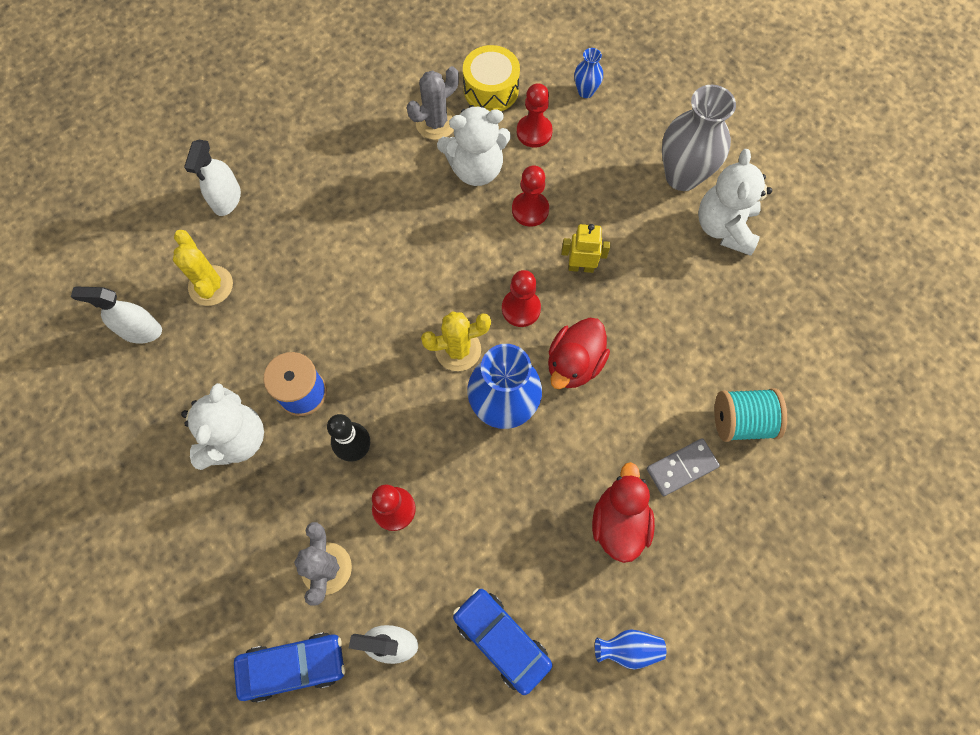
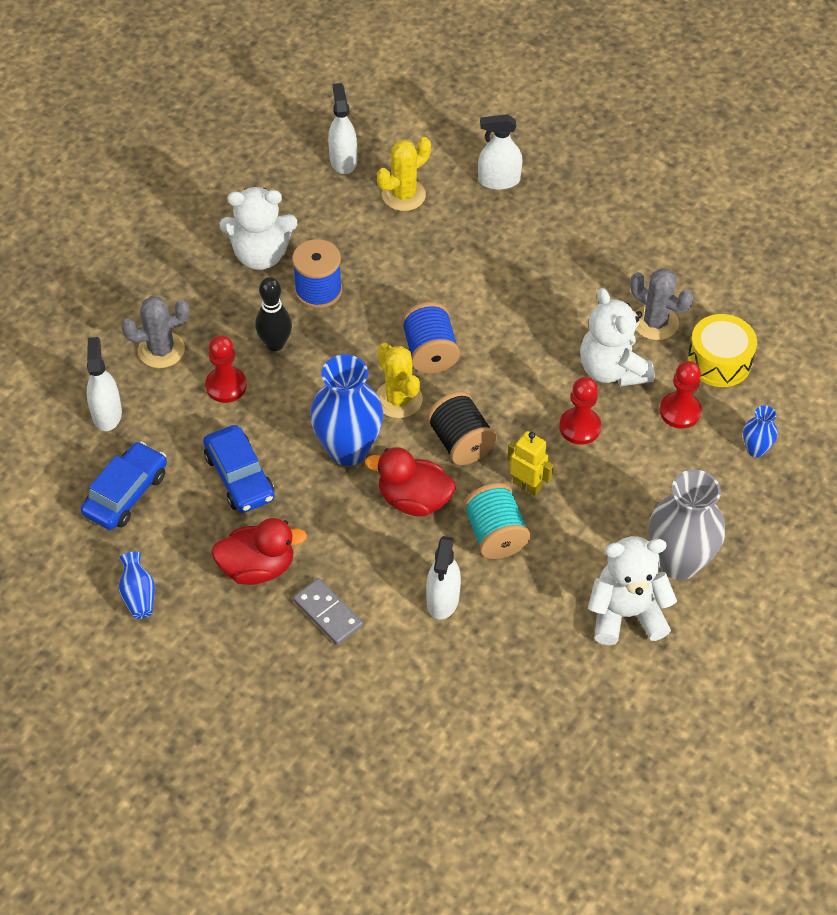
camera: 75 degrees right, 15 degrees down
(293, 666) = (74, 349): blue car -> blue car (239, 477)
(411, 309) = (430, 352): none -> blue spool
(521, 309) = (460, 442): red pawn -> black spool
(581, 267) = (527, 485): yellow robot -> yellow robot turned 45 degrees counterclockwise
(684, 365) = (443, 599): none -> white spray bottle
(741, 421) = (394, 661): turquoise spool -> turquoise spool (495, 534)

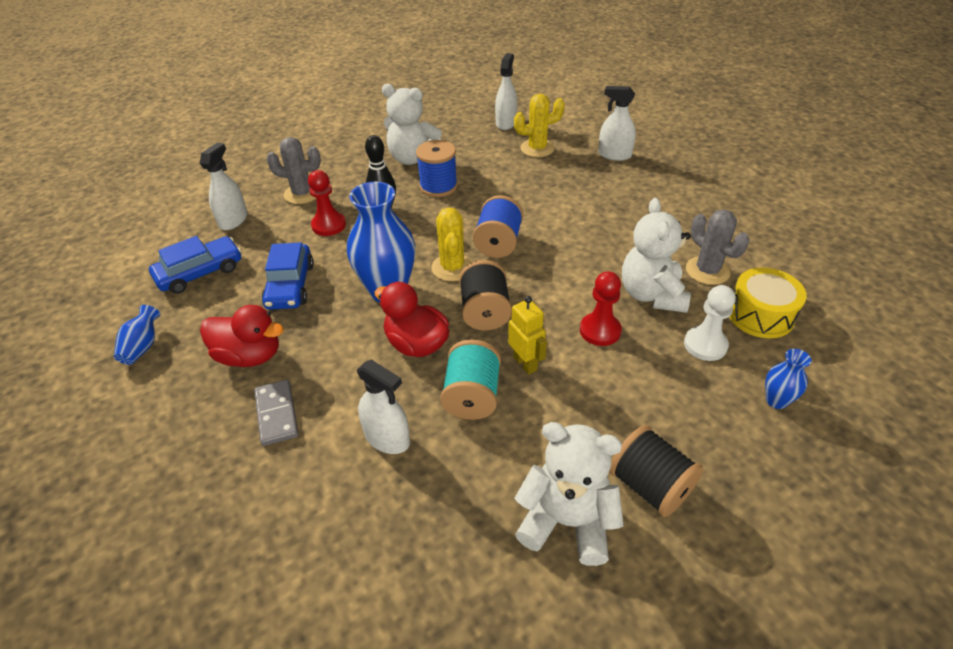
camera: 25 degrees right, 10 degrees down
(443, 599) = (387, 438): white spray bottle -> white spray bottle turned 90 degrees counterclockwise
(678, 562) = (650, 486): grey vase -> black spool
(680, 411) = (705, 345): red pawn -> white pawn

